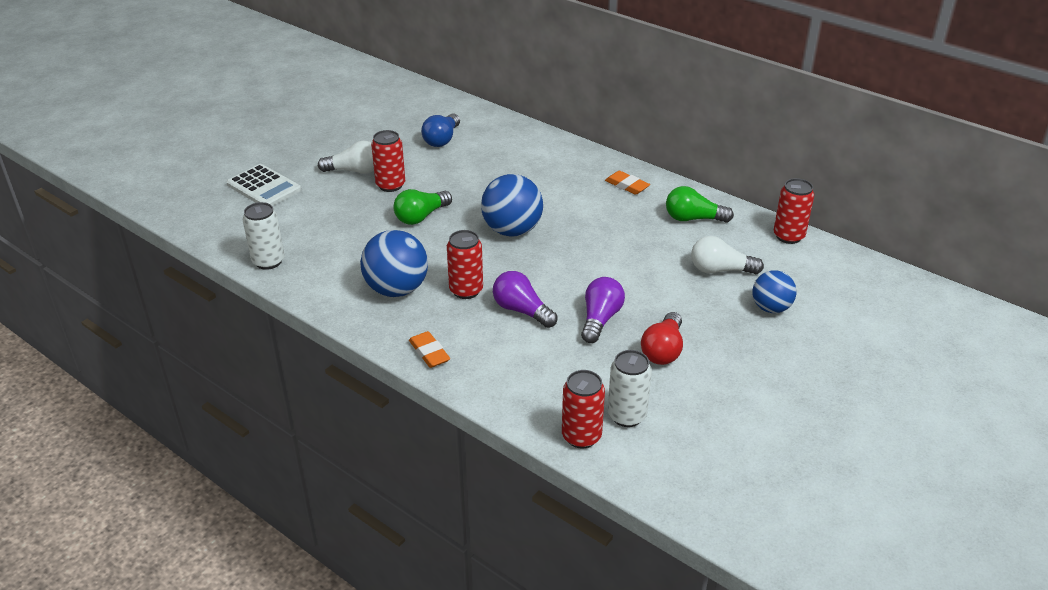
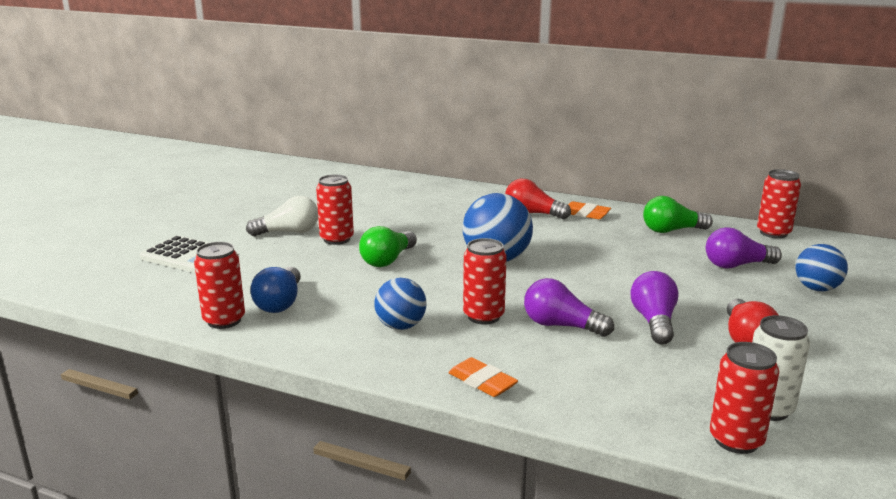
camera: 15 degrees left, 15 degrees down
(268, 261) = (224, 320): white can -> red can
(396, 289) = (401, 326): blue ball -> blue ball, size x0.63
(442, 139) = (370, 200): blue light bulb -> blue light bulb (280, 303)
(578, 178) = (532, 214): none -> red light bulb
(720, 270) = (736, 265): white light bulb -> purple light bulb

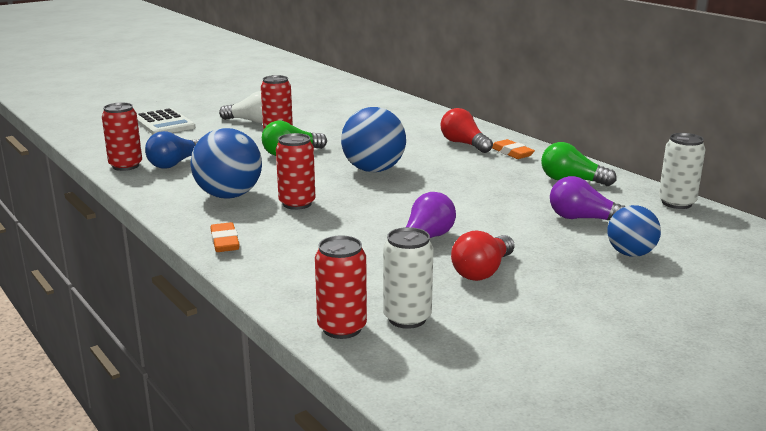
camera: 30 degrees right, 0 degrees up
(401, 326) = (229, 195): blue ball -> blue ball, size x1.59
(561, 326) = (344, 223): purple light bulb -> none
(773, 233) = (676, 203): red can -> white can

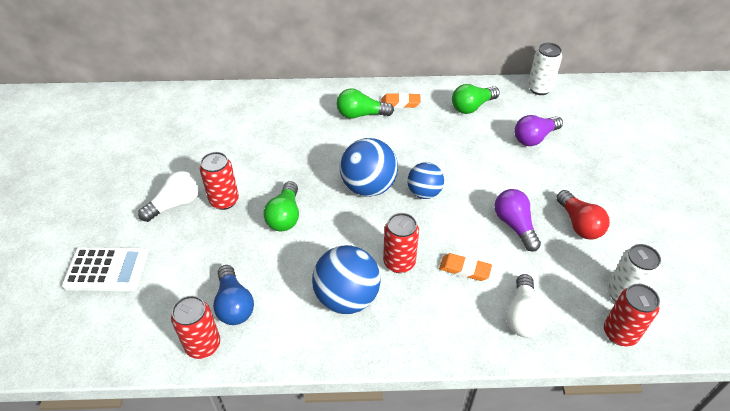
camera: 55 degrees left, 25 degrees up
(225, 242) = (441, 339): orange eraser -> orange eraser (464, 269)
(300, 271) = (522, 316): none -> white light bulb
(464, 144) = (361, 114): red light bulb -> green light bulb
(630, 254) = (594, 149): blue ball -> blue ball (424, 193)

